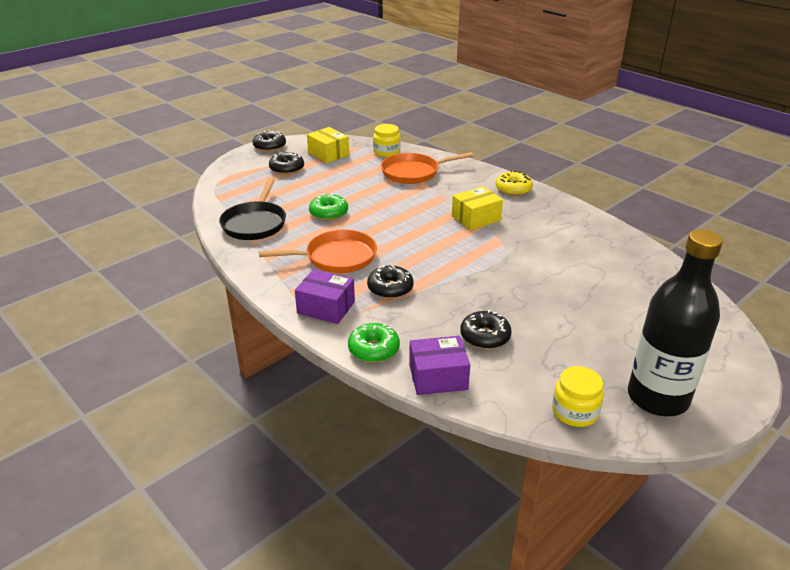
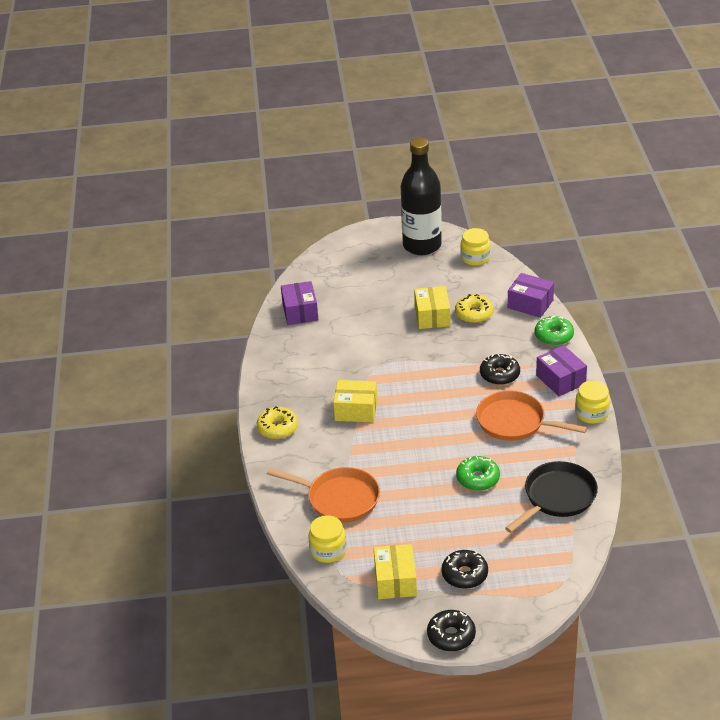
camera: 140 degrees left, 5 degrees up
(270, 290) = (592, 413): none -> yellow jar
(485, 336) = (474, 314): black donut -> yellow donut
(522, 315) = (432, 316): none -> yellow box
(642, 267) = (300, 312): none -> purple box

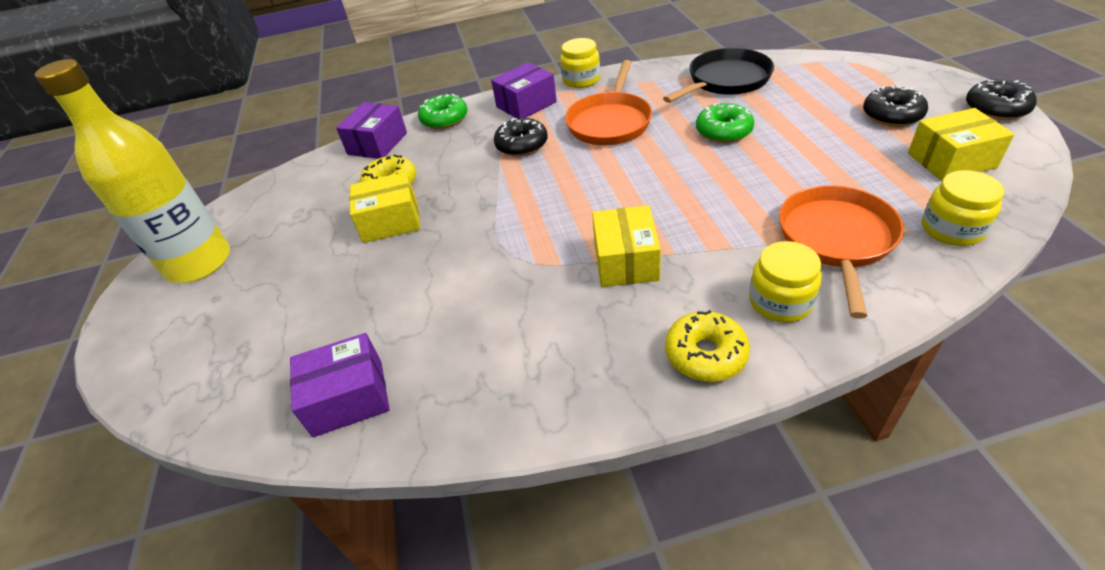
camera: 95 degrees left, 5 degrees up
(422, 245) = (199, 263): black bottle -> yellow bottle
(475, 258) = (257, 203): yellow jar -> yellow jar (780, 302)
(557, 497) = (725, 81): black pan -> black pan turned 105 degrees clockwise

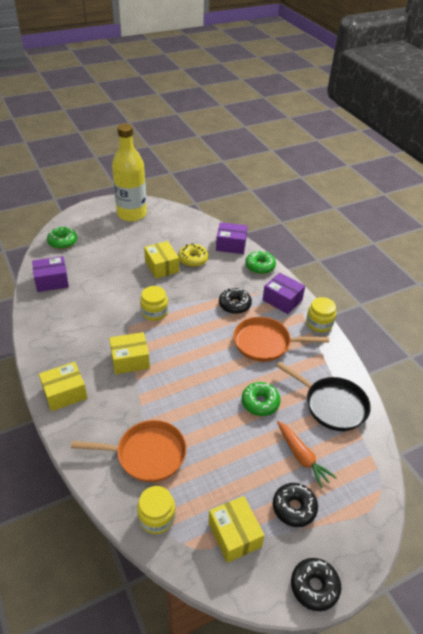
camera: 70 degrees right, 0 degrees up
(212, 383) = (63, 242): none -> green donut
(348, 398) = (52, 281): purple box -> purple box turned 75 degrees counterclockwise
(705, 354) = (65, 393): yellow donut -> yellow box
(780, 302) = (97, 424): yellow jar -> yellow jar (154, 312)
(812, 105) = (302, 457): none -> orange carrot

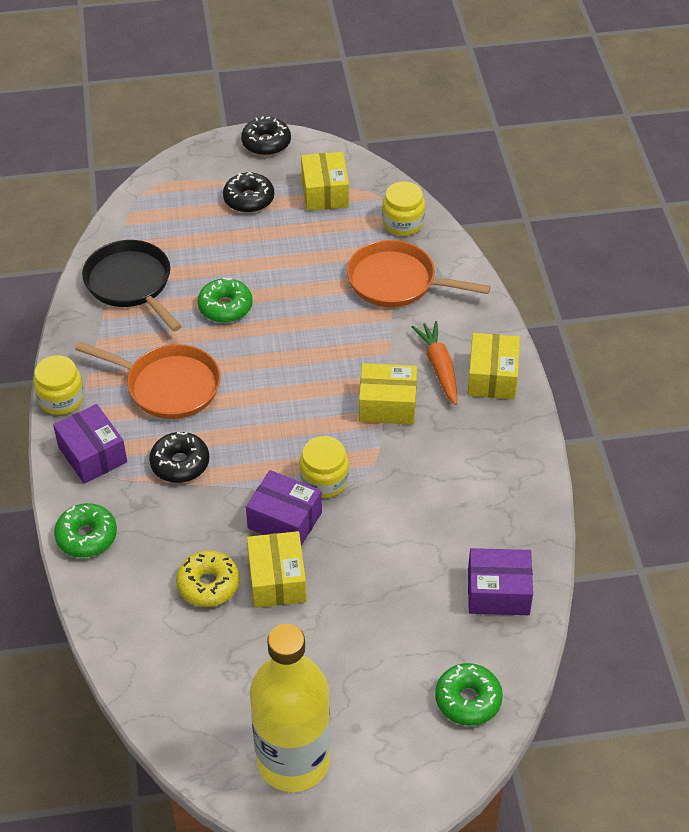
camera: 160 degrees left, 5 degrees up
(65, 393) = (492, 377): yellow box -> yellow box turned 75 degrees counterclockwise
(231, 245) = (112, 606): purple box -> purple box (285, 520)
(302, 457) = (209, 240): orange carrot -> orange carrot (439, 367)

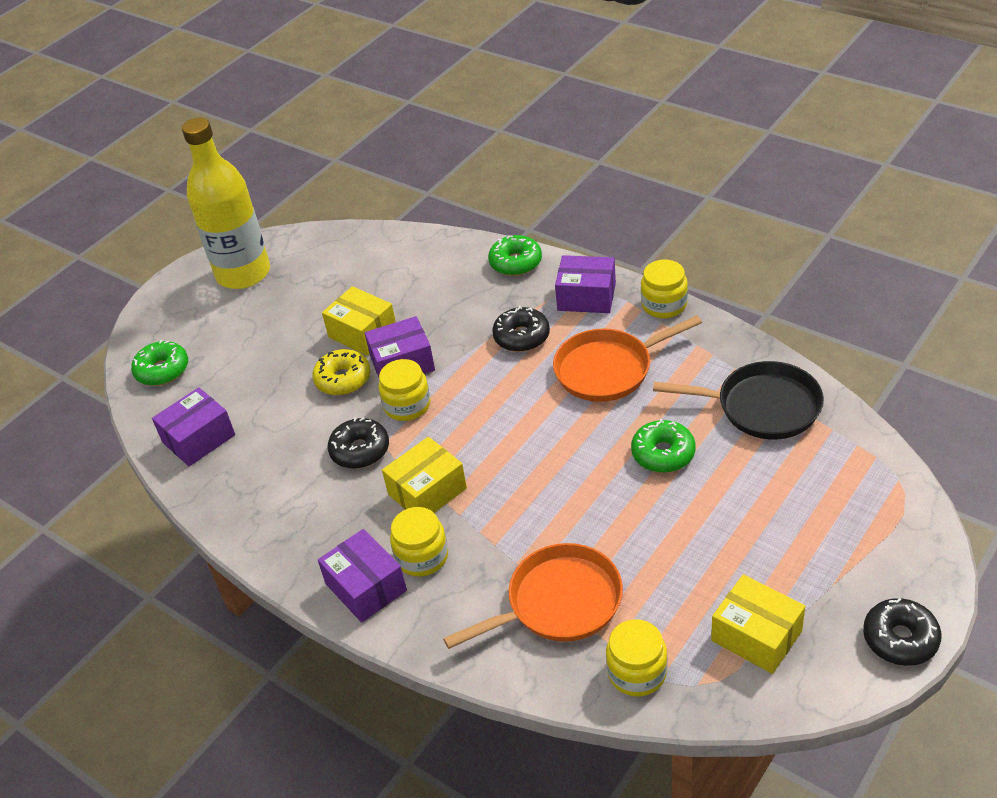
camera: 140 degrees right, 5 degrees down
(208, 584) = (403, 299): yellow donut -> yellow donut (343, 379)
(249, 199) = (807, 561): black donut -> black donut (360, 450)
(439, 367) = (422, 556): orange carrot -> yellow jar
(492, 377) = (366, 587): yellow box -> purple box

